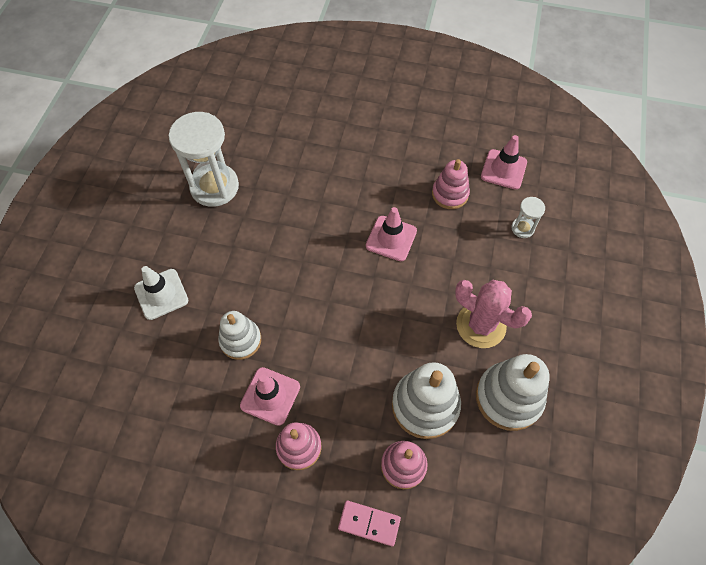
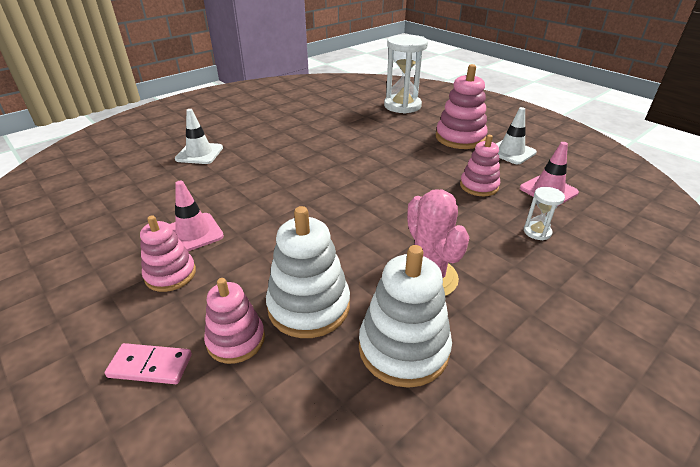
camera: 35 degrees right, 25 degrees down
(214, 187) = (297, 123): white hourglass -> white hourglass (402, 106)
(240, 340) = (215, 195): white stacking toy -> none
(369, 523) = (150, 366): pink domino -> pink domino turned 45 degrees counterclockwise
(390, 127) = (460, 138): none -> pink stacking toy
(391, 238) = (398, 190): pink traffic cone -> none
(446, 127) = (511, 152): none -> white traffic cone

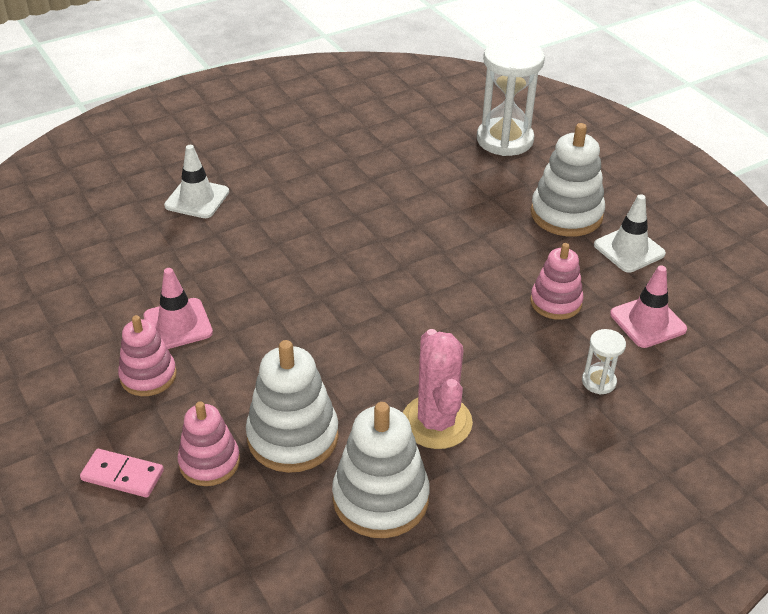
camera: 10 degrees right, 5 degrees up
(460, 138) = (566, 214): pink stacking toy -> white stacking toy

